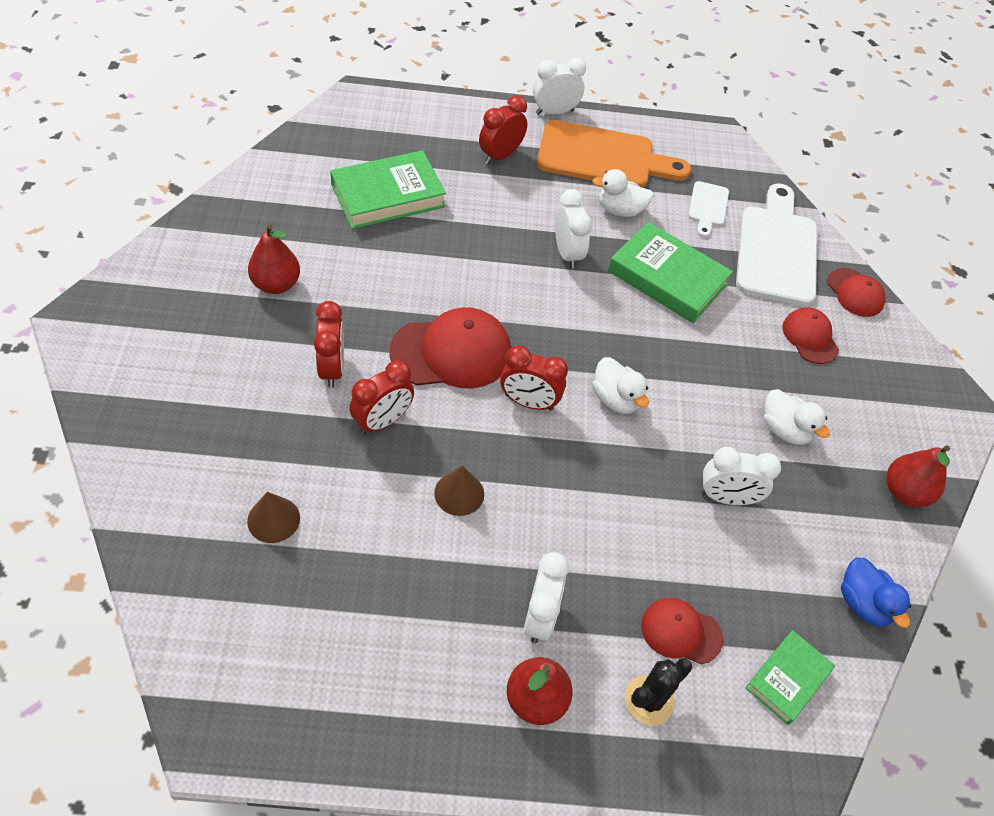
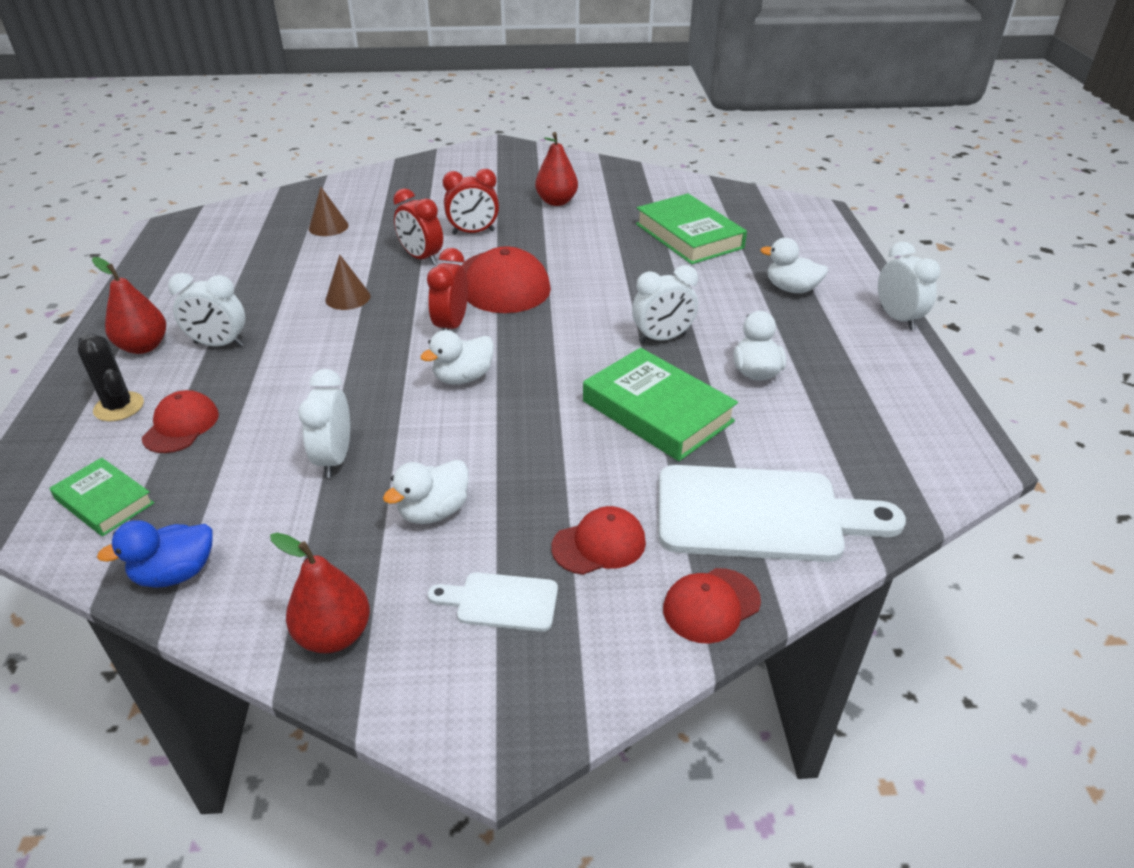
camera: 90 degrees right, 15 degrees down
(500, 155) = (791, 289): red clock -> white duck
(603, 157) = (842, 356): orange cutting board -> none
(667, 278) = (657, 411): green book -> green book turned 75 degrees counterclockwise
(707, 207) = (809, 445): white cutting board -> white cutting board (501, 601)

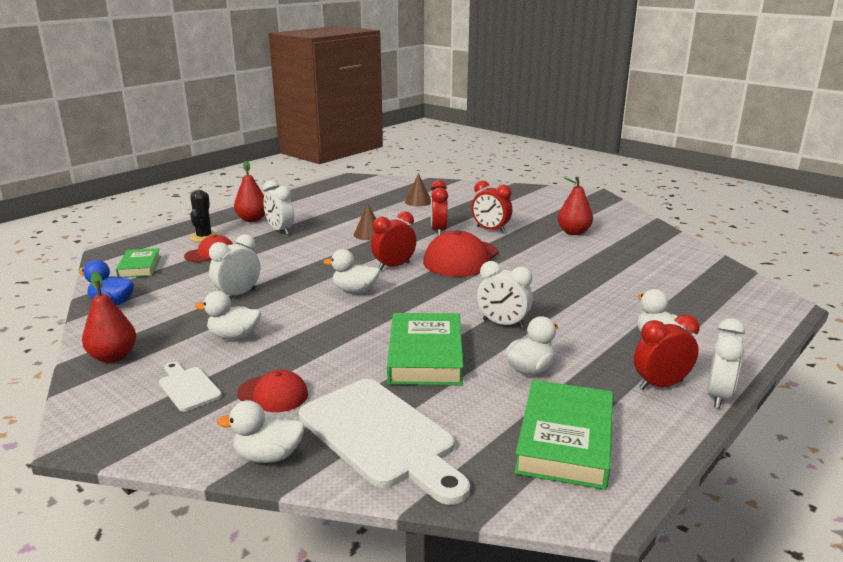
camera: 45 degrees right, 15 degrees down
(689, 236) = (634, 281): green book -> green book (565, 440)
(711, 605) = (268, 456): red cap -> white duck
(854, 331) = (660, 385): none -> red clock

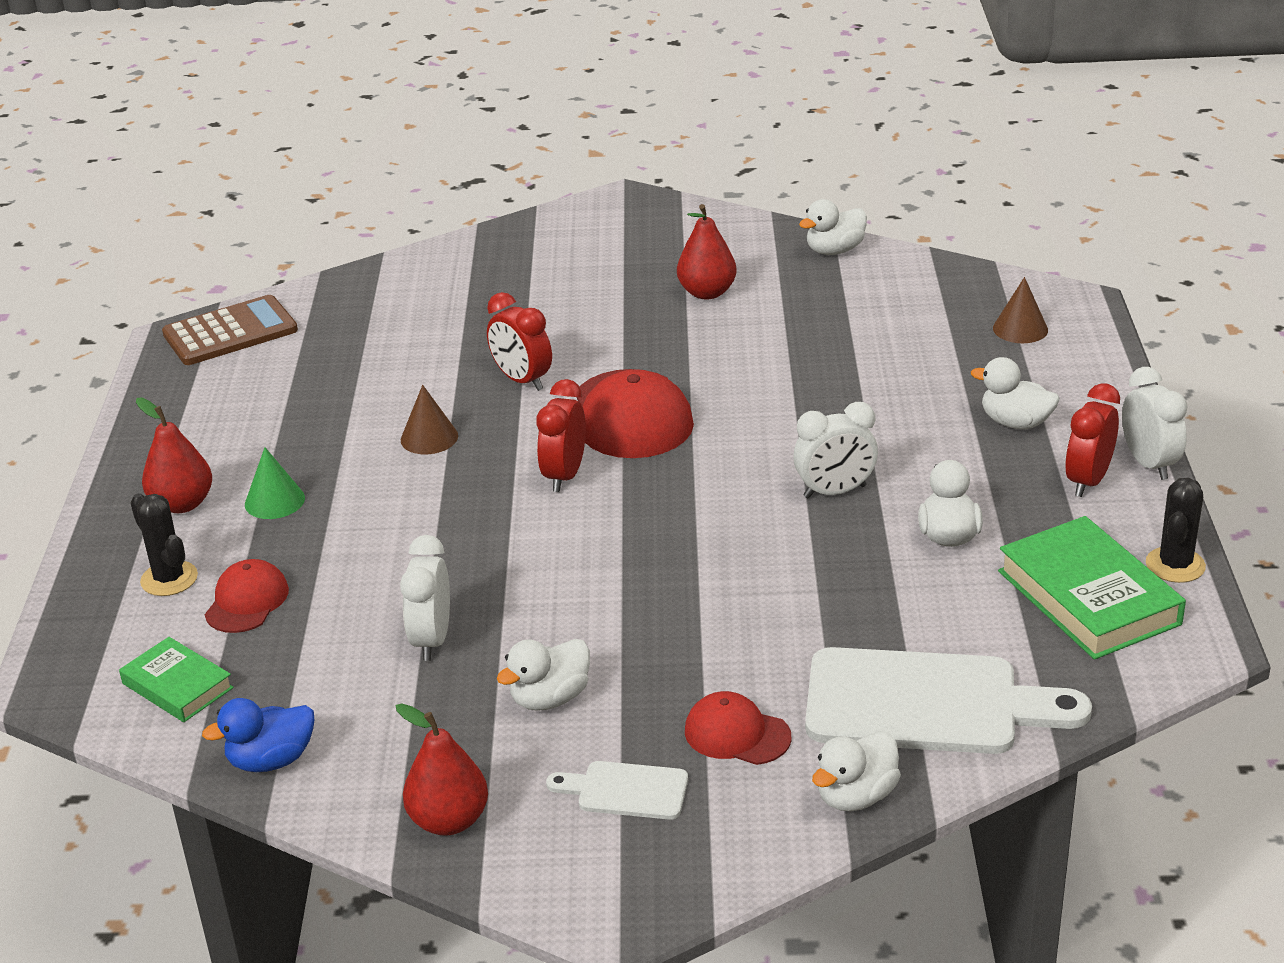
camera: 40 degrees left, 10 degrees up
(273, 394) = (737, 734): red cap -> red cap turned 135 degrees counterclockwise
(280, 230) = (274, 501): white clock -> green cone
(355, 290) = (580, 543): white duck -> white duck (834, 250)
(364, 182) = (230, 332): none -> brown calculator
(418, 201) = (394, 334): brown cone -> brown cone (1020, 329)
(425, 356) = (818, 585): green book -> none
(490, 230) = (591, 341): red clock -> none
(653, 455) = (1175, 565): none -> black cactus

